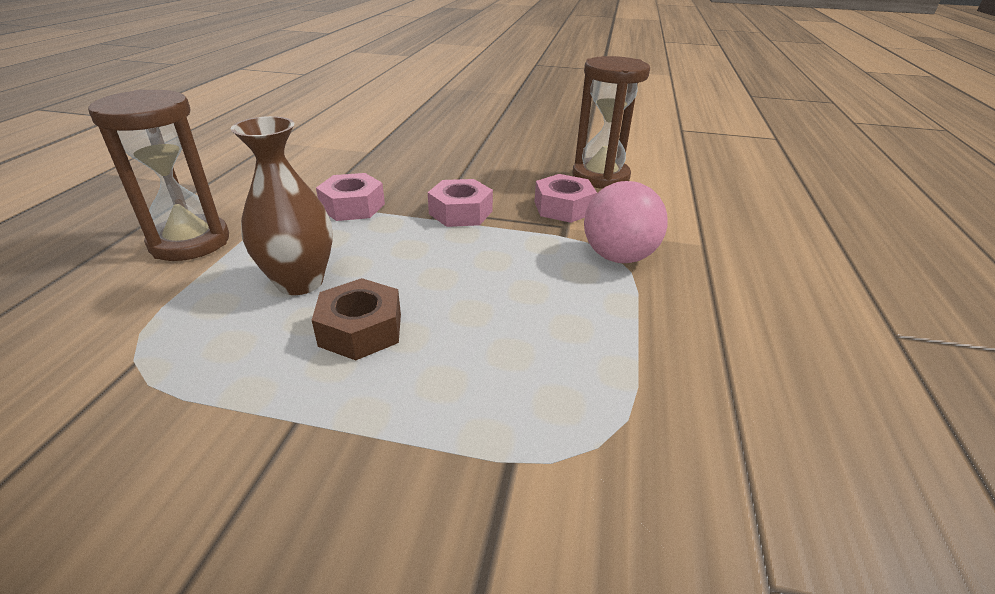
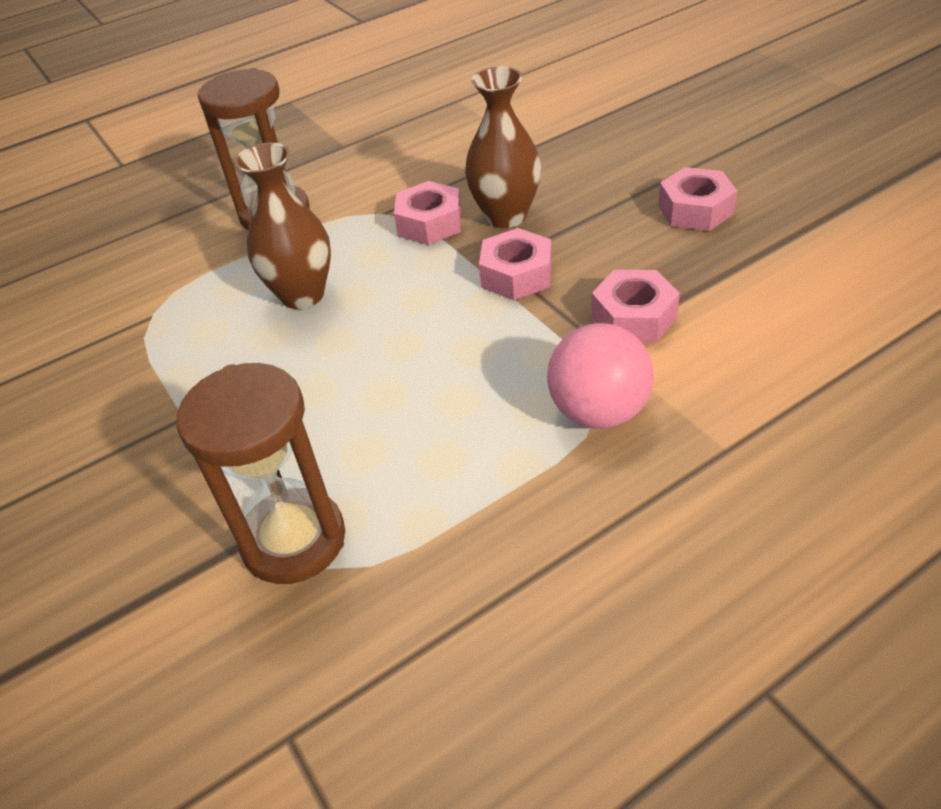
camera: 50 degrees right, 10 degrees up
(361, 329) = (292, 365): brown nut -> none
(406, 187) = (506, 216): none -> brown vase
(518, 154) = (695, 210): none -> pink nut
(600, 177) = (749, 290): brown hourglass -> brown hourglass (294, 540)

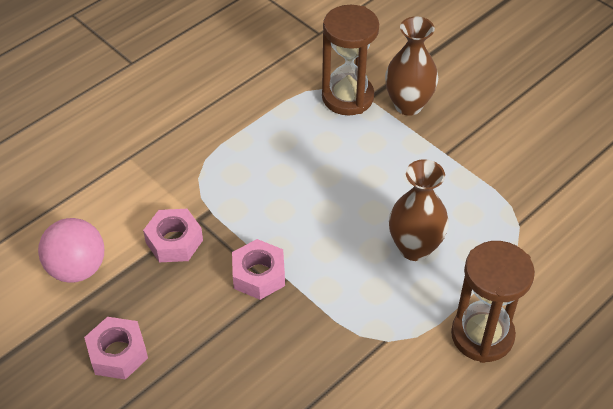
camera: 165 degrees right, 5 degrees up
(429, 223) = (339, 328): pink nut -> none
(506, 216) = (276, 340): brown vase -> brown vase (408, 105)
(598, 411) = (198, 173): pink ball -> pink ball (77, 268)

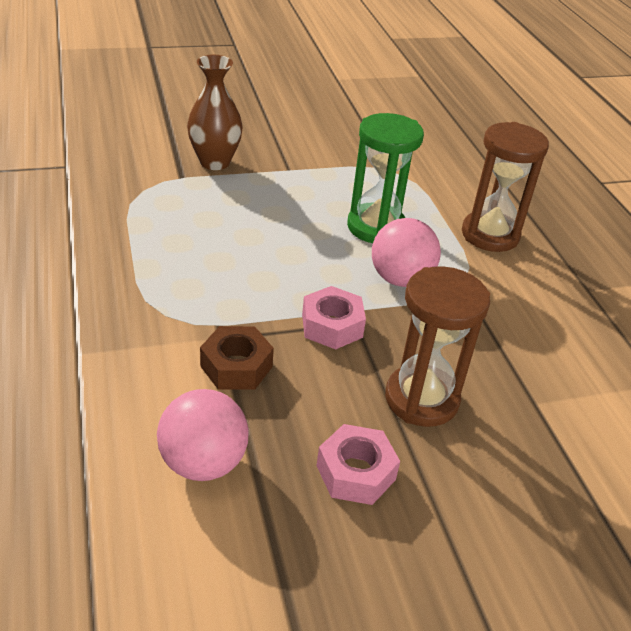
camera: 65 degrees left, 10 degrees down
(174, 241) = (236, 366): pink nut -> brown nut
(347, 97) = (167, 186): brown hourglass -> brown hourglass (421, 399)
(355, 294) = (400, 279): none -> pink ball
(414, 248) = (376, 227): brown vase -> green hourglass

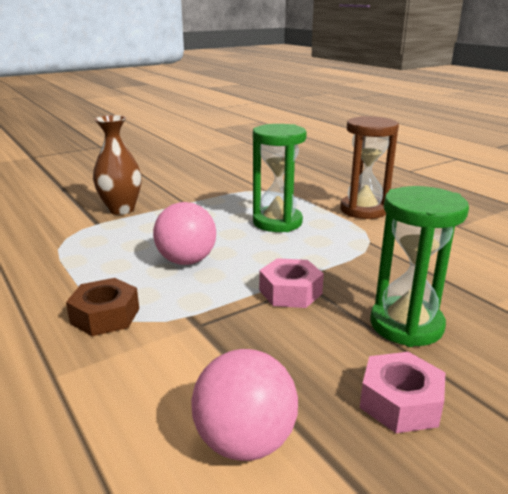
camera: 15 degrees left, 15 degrees down
(236, 366) = (225, 344): brown nut -> brown nut (105, 316)
(400, 279) = (321, 249): pink ball -> pink ball (186, 261)
(421, 399) = (406, 325): brown hourglass -> green hourglass

